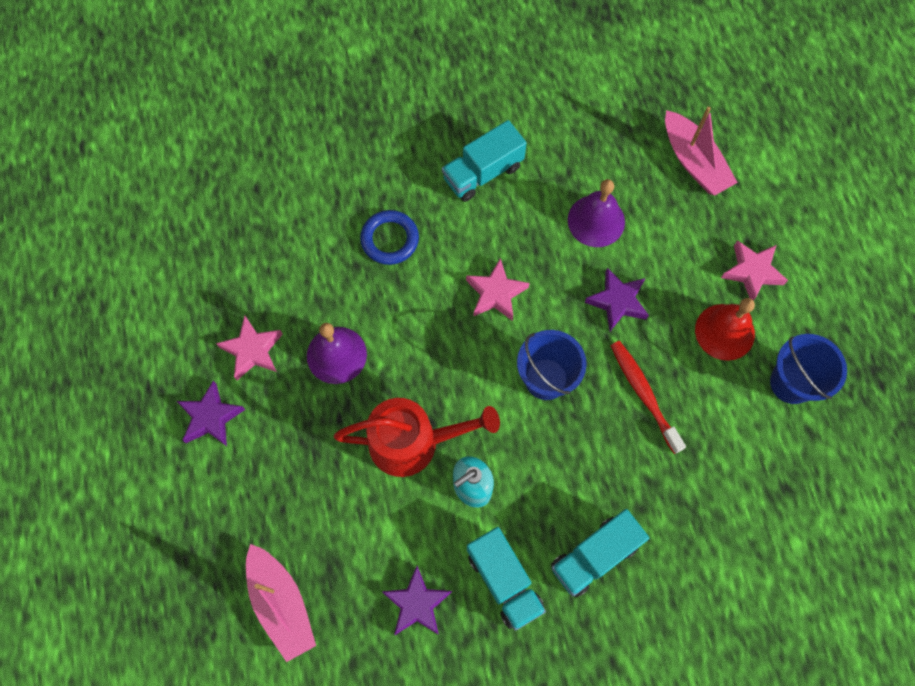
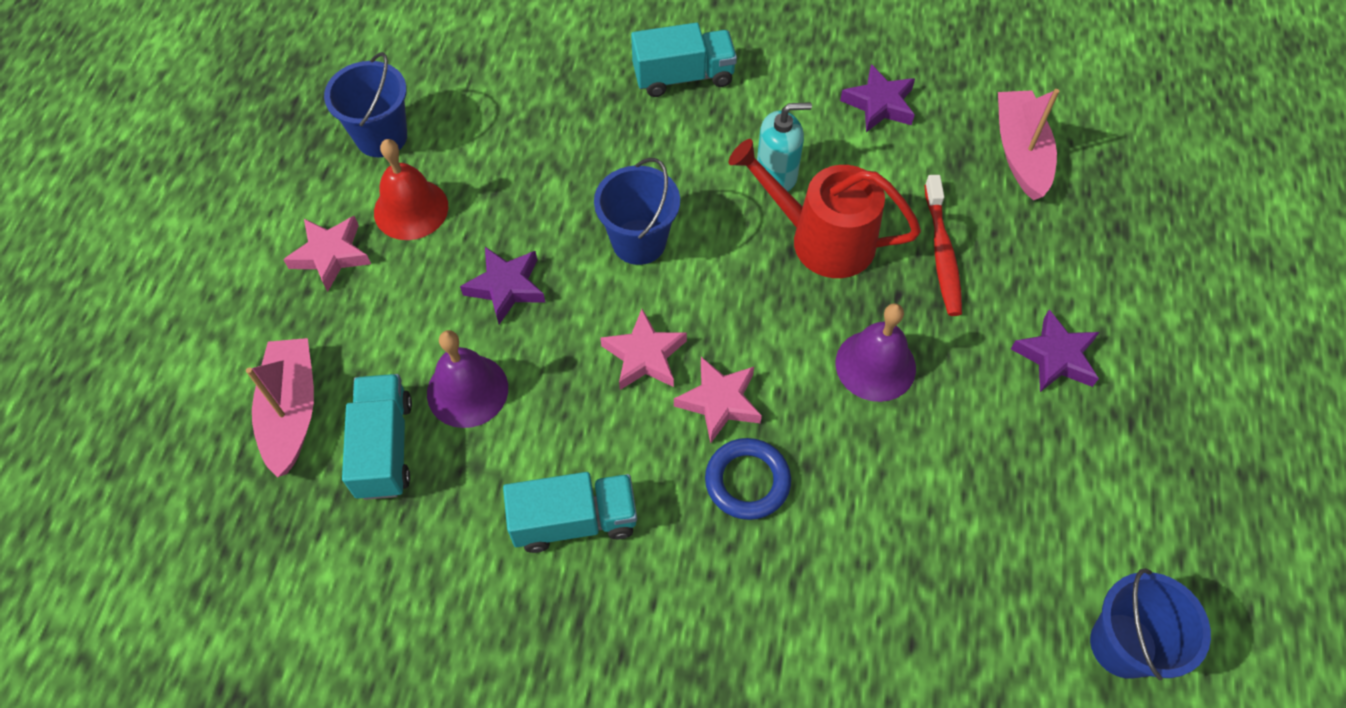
camera: 155 degrees left, 10 degrees down
(131, 238) = (1123, 645): none -> blue bucket
(252, 350) = (982, 413): pink star -> pink star (719, 402)
(504, 581) = (783, 90): turquoise truck -> turquoise truck (384, 447)
(644, 394) = (542, 186): red toothbrush -> red toothbrush (942, 253)

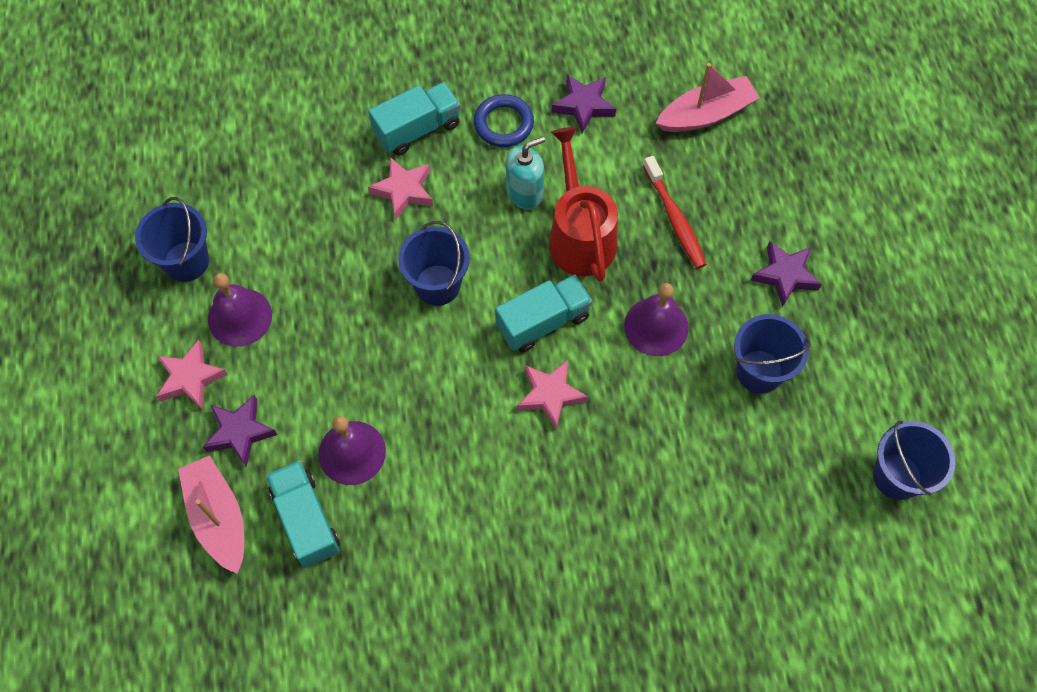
camera: 20 degrees left, 5 degrees up
(411, 209) = (240, 317): red bell -> purple bell
(506, 287) = (347, 358): purple star -> purple star (240, 432)
(574, 521) = (477, 525): turquoise truck -> turquoise truck (543, 322)
(644, 355) = (479, 377): pink star -> pink star (403, 190)
(747, 481) = (594, 449): blue ring -> blue ring (503, 124)
(822, 239) = (580, 236): red watering can -> red watering can turned 75 degrees clockwise
(985, 457) = (759, 371): none -> blue bucket
(1020, 152) = (706, 114): pink boat -> pink boat turned 90 degrees clockwise

